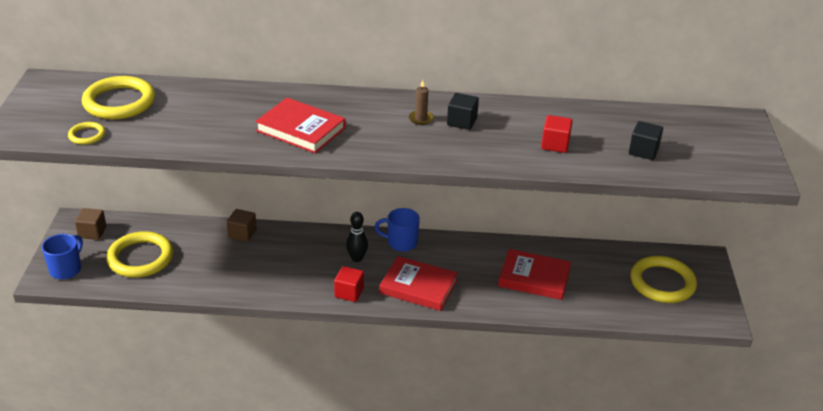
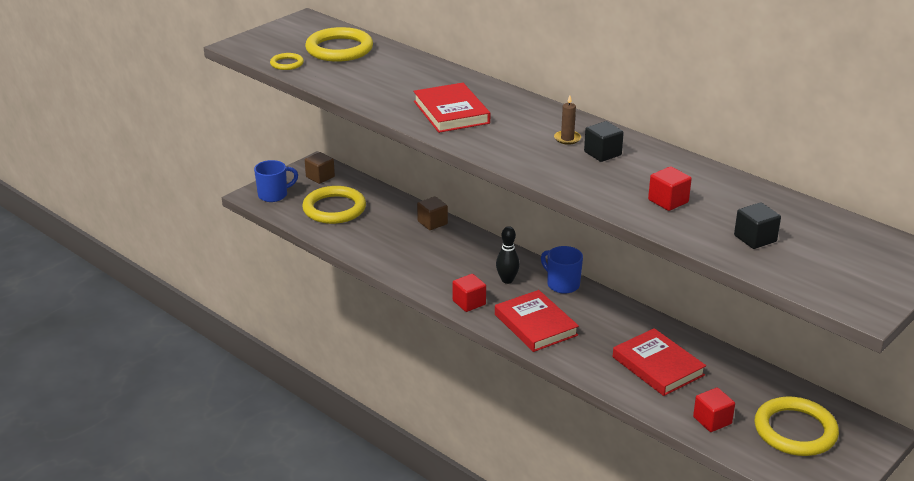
camera: 40 degrees right, 5 degrees down
(609, 302) = (712, 420): none -> red cube

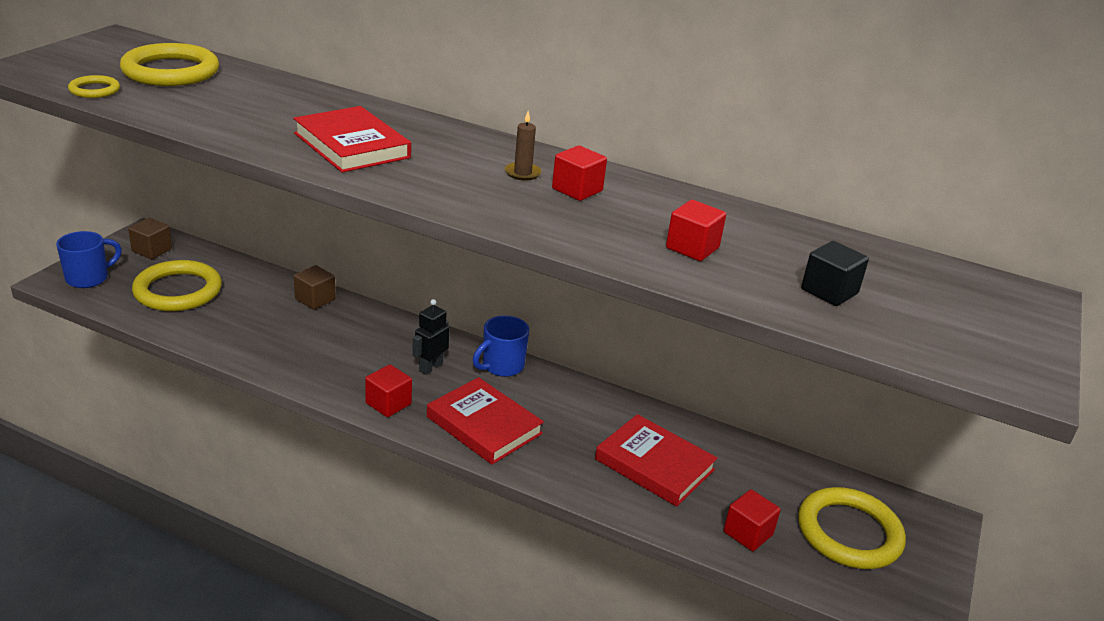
camera: 20 degrees left, 0 degrees up
(507, 280) = (430, 367): black bowling pin -> black robot
(562, 284) = (501, 366): blue mug -> blue mug turned 75 degrees counterclockwise
(602, 153) = (577, 190): black cube -> red cube

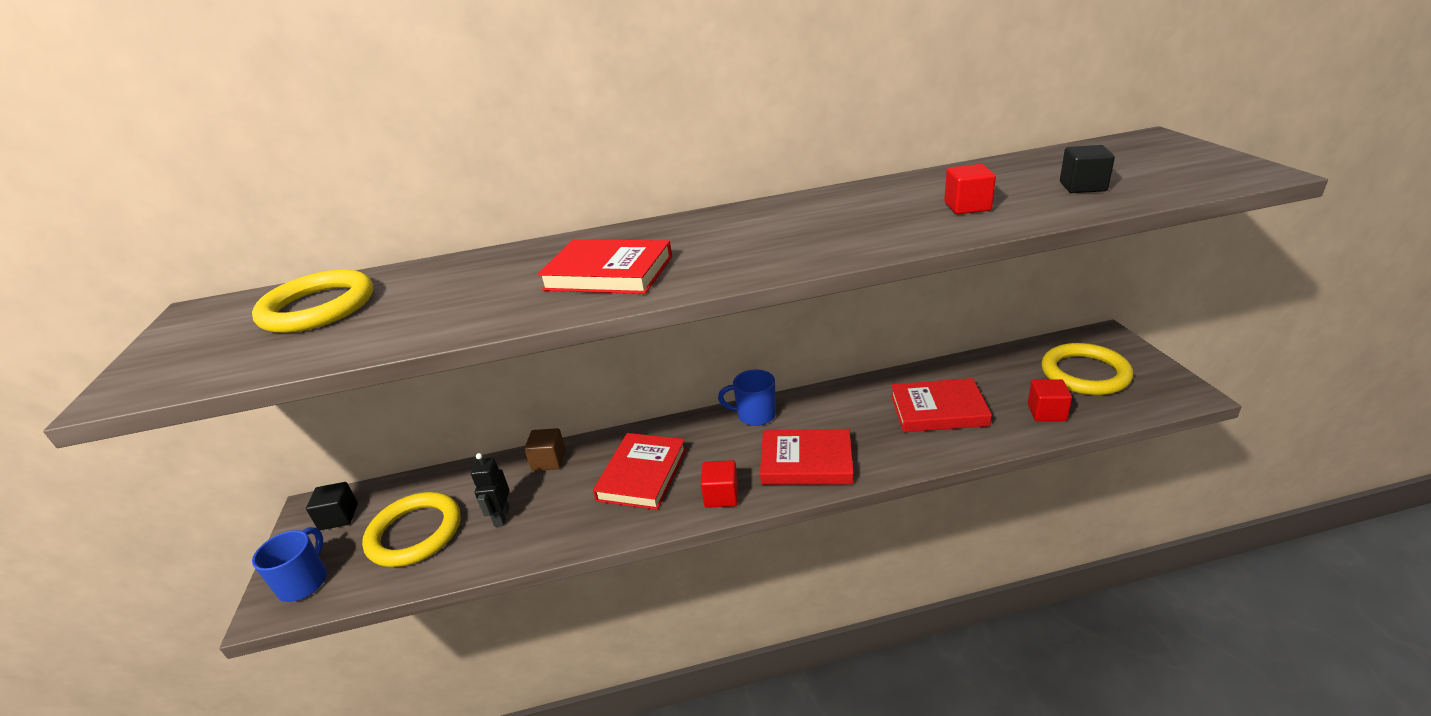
camera: 30 degrees left, 0 degrees up
(94, 90) = (264, 361): yellow ring -> none
(152, 250) = (339, 517): brown cube -> black cube
(359, 351) = (642, 474): none -> red book
(430, 367) = (710, 449): black robot -> black robot (501, 516)
(501, 366) = (755, 415): blue mug -> blue mug turned 90 degrees clockwise
(522, 173) = (769, 224): brown candle -> none
(577, 190) = (825, 214): red cube -> none

